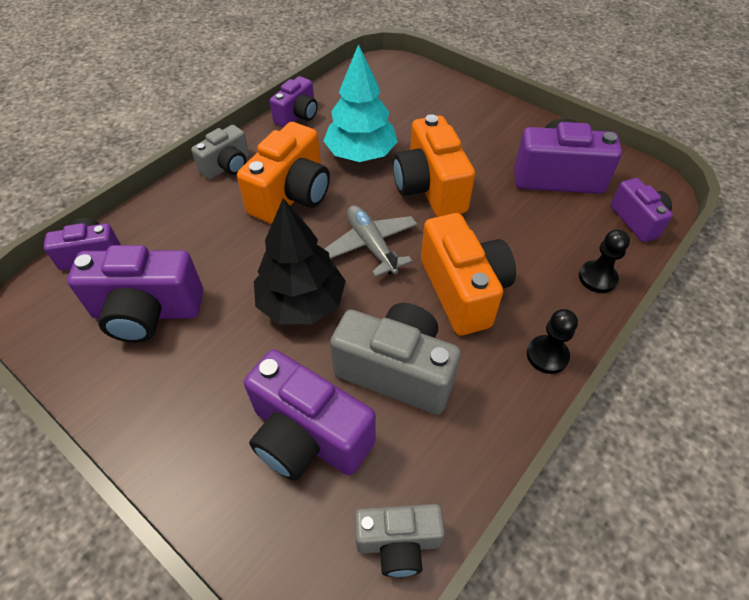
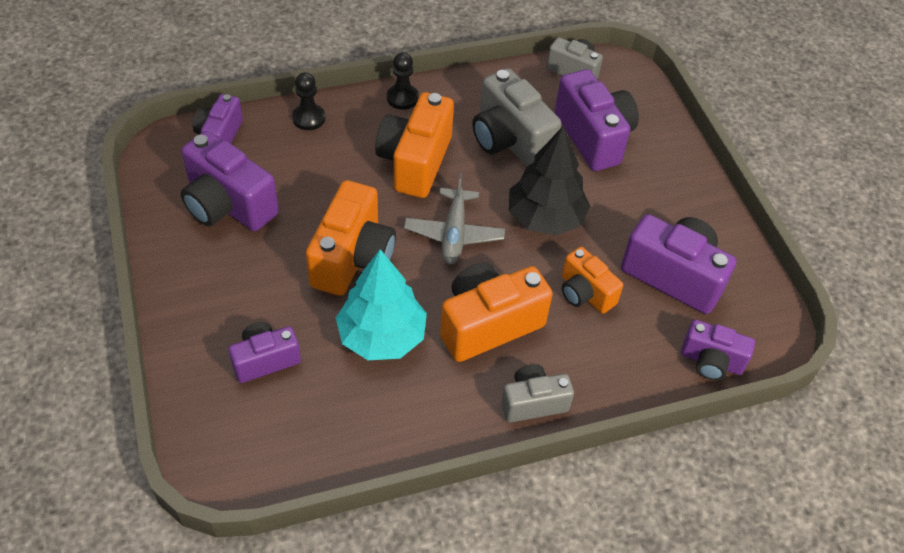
camera: 150 degrees left, 0 degrees up
(226, 255) = (585, 293): none -> orange camera
(297, 116) = (406, 439): purple camera -> purple camera (265, 360)

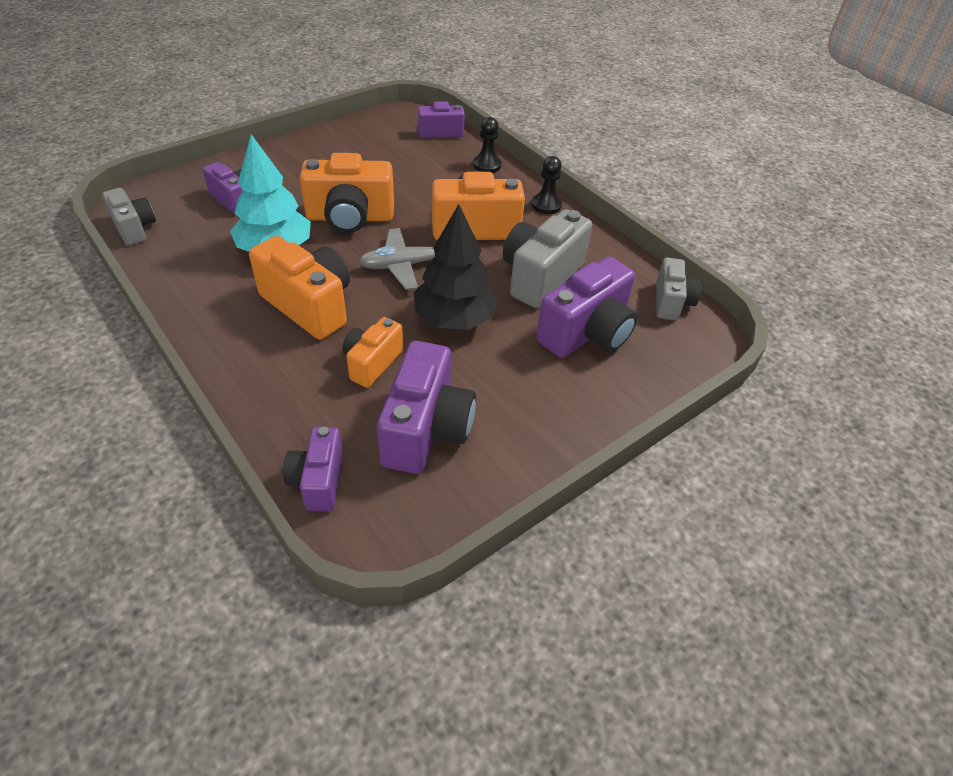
camera: 70 degrees right, 5 degrees down
(228, 205) = (374, 151): purple camera -> none
(533, 402) = (229, 350): grey camera -> grey camera (134, 228)

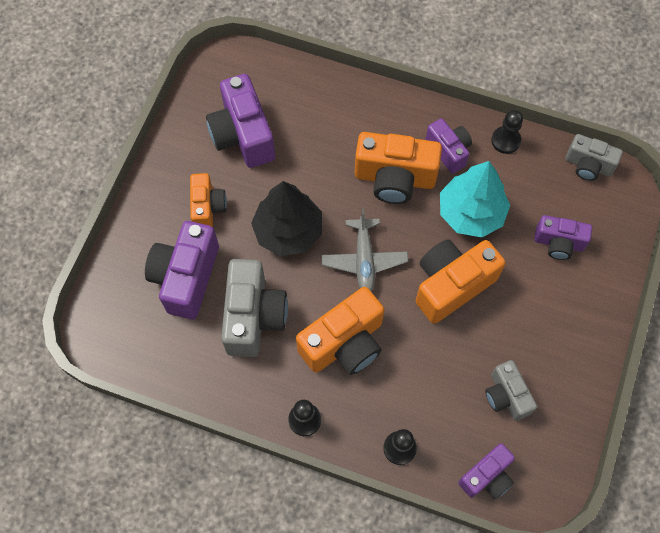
camera: 150 degrees right, 20 degrees up
(172, 279) = (505, 140): none -> black pawn
(318, 480) = (277, 71): purple camera -> purple camera (448, 151)
(372, 363) = (313, 160): orange camera -> orange camera (207, 207)
(405, 265) = (364, 260): grey plane -> grey plane turned 135 degrees clockwise
(671, 302) = (136, 355): grey camera -> grey camera (506, 396)

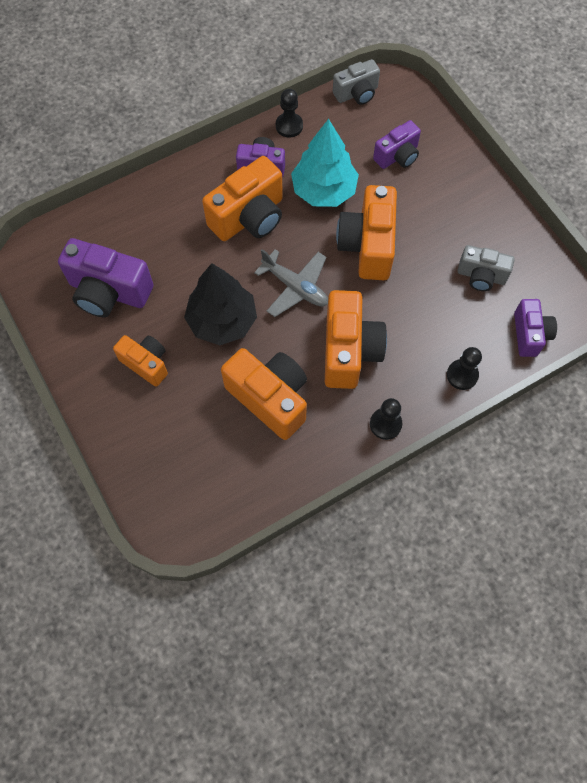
camera: 50 degrees left, 0 degrees up
(186, 277) = (191, 424): purple camera -> none
(253, 316) = (270, 398): grey camera -> orange camera

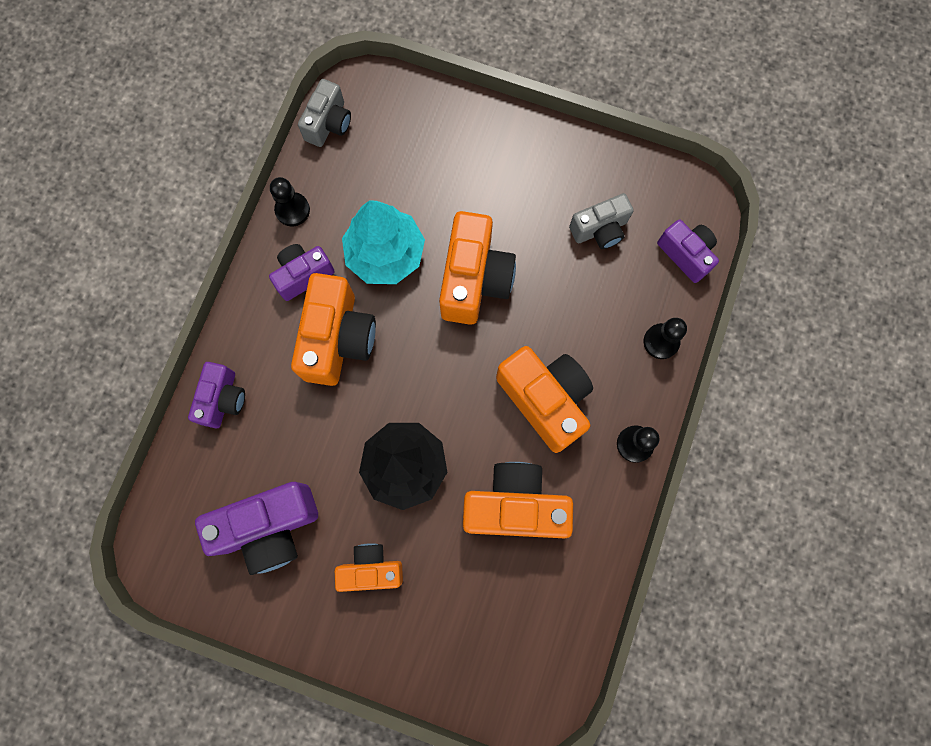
camera: 40 degrees left, 10 degrees up
(295, 287) = (443, 376): grey plane -> none
(368, 245) = (474, 279): orange camera -> orange camera turned 135 degrees counterclockwise
(397, 156) = (424, 163): purple camera -> purple camera (223, 399)

